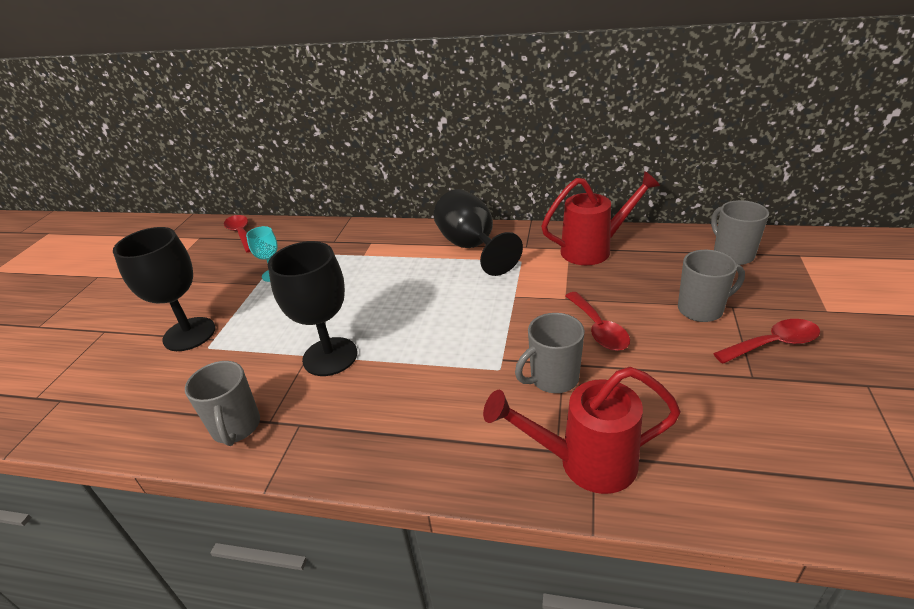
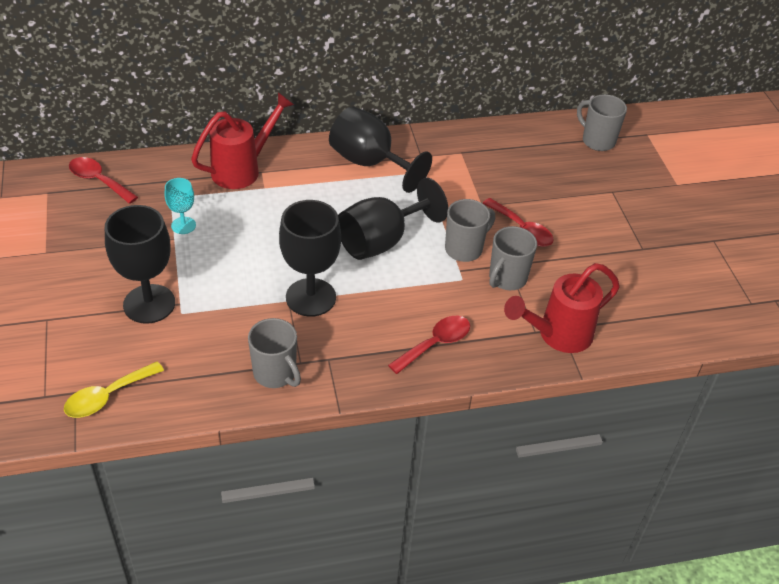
camera: 30 degrees left, 10 degrees up
(78, 411) = (107, 396): none -> yellow spoon
(437, 315) = (381, 241): none -> black goblet
(594, 249) = (483, 150): red watering can -> red watering can (243, 169)
(701, 309) = (591, 198): grey mug -> grey mug (464, 249)
(773, 344) = (649, 219): red spoon -> red spoon (435, 344)

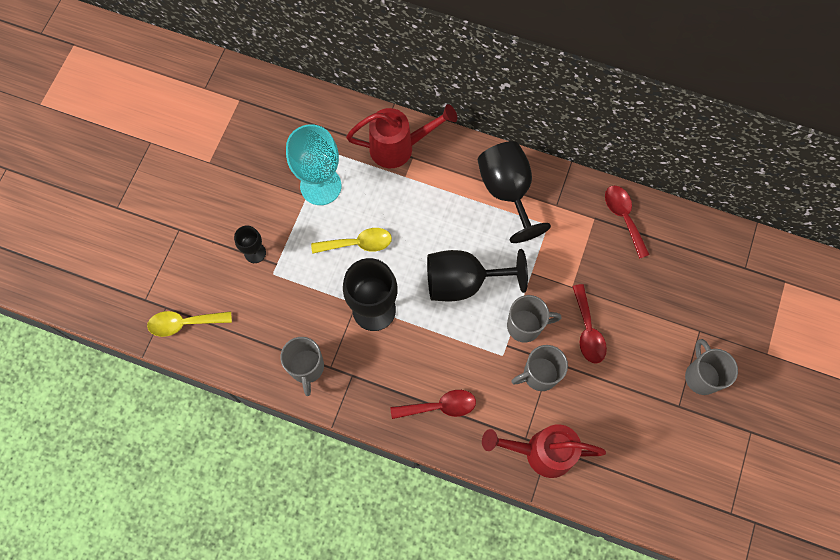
camera: 35 degrees right, 25 degrees up
(98, 180) = (283, 105): red spoon -> red spoon (623, 217)
(149, 304) = (255, 253): black goblet -> black goblet, size x0.51
(183, 225) = (320, 186): turquoise goblet -> turquoise goblet, size x1.95
(255, 254) = (358, 243): none -> yellow spoon
(597, 141) = (730, 266): grey mug -> grey mug (701, 376)

